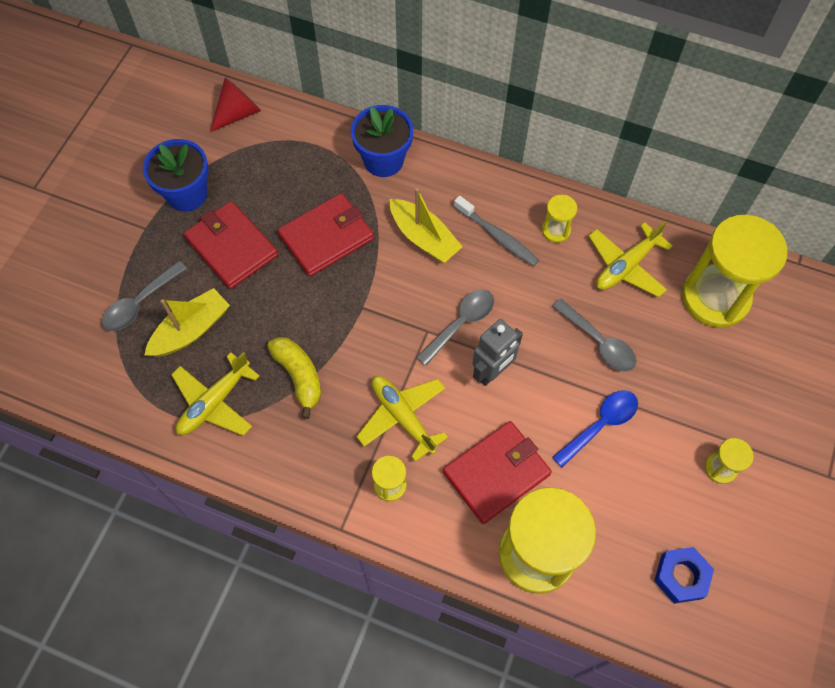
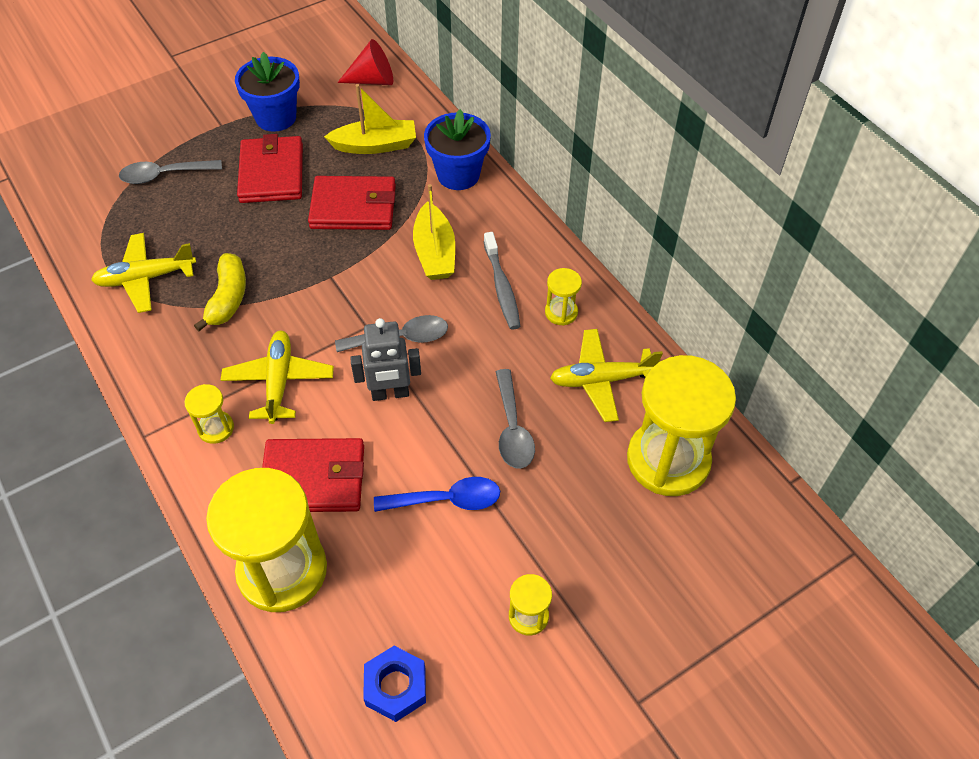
camera: 35 degrees right, 10 degrees down
(191, 330) = (181, 216): yellow boat -> yellow boat (375, 145)

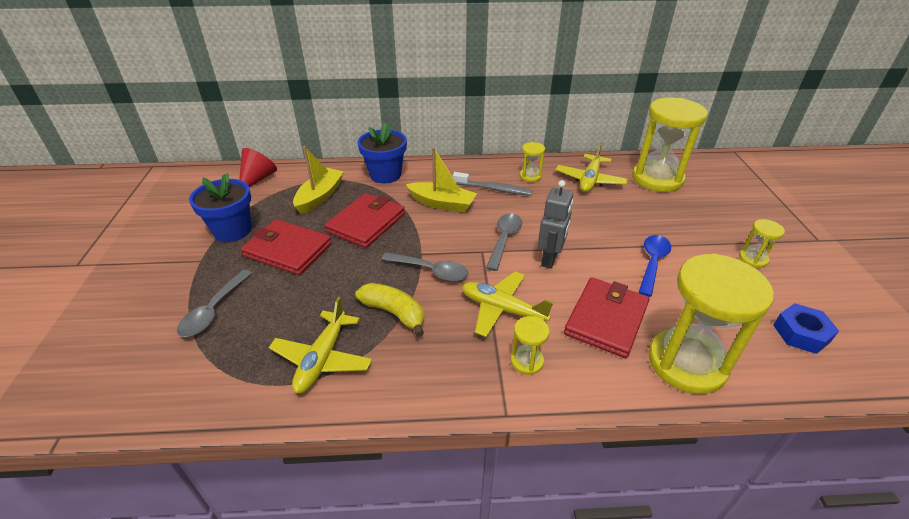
camera: 60 degrees left, 15 degrees down
(512, 428) = (608, 220): grey spoon -> grey spoon (431, 271)

